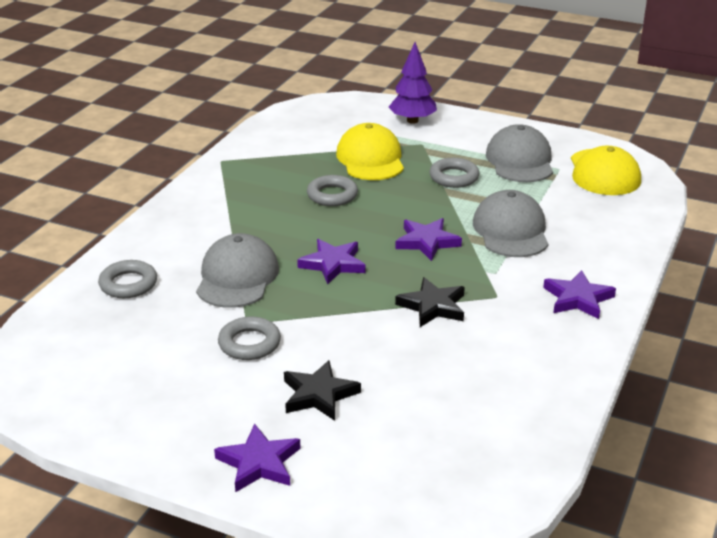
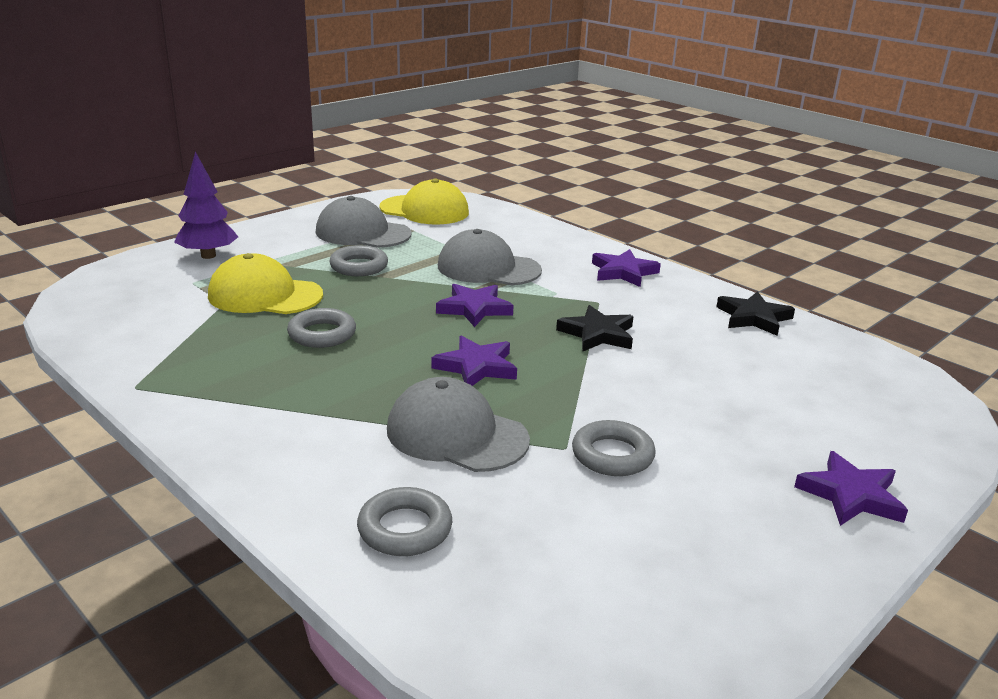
camera: 70 degrees left, 5 degrees down
(319, 394) = (732, 430): black star -> black star (753, 318)

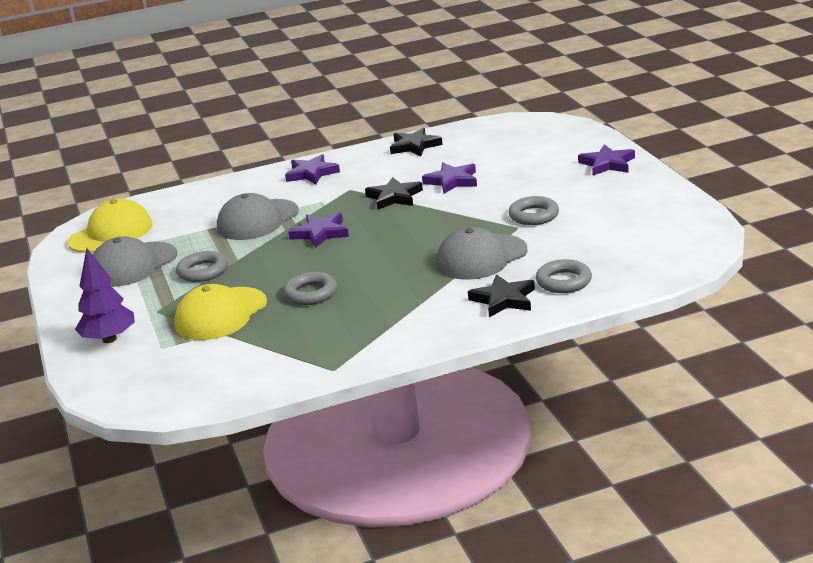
camera: 60 degrees left, 0 degrees up
(332, 480) = (504, 300): none -> black star
(476, 367) = (405, 242): purple star -> purple star (452, 181)

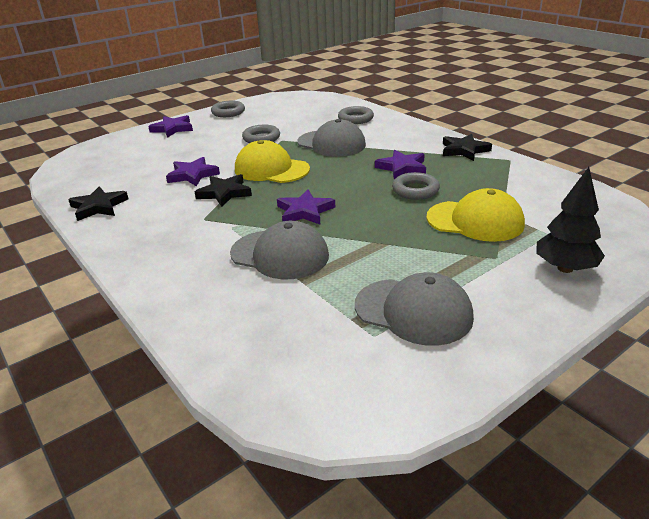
camera: 110 degrees left, 5 degrees up
(109, 339) = (565, 268): purple tree -> black tree
(111, 233) = (335, 370): yellow cap -> yellow cap (271, 169)
(202, 271) = (405, 255): grey ring -> grey ring (228, 112)
(311, 173) = (154, 251): purple star -> purple star (402, 168)
(504, 300) = (387, 129): black star -> black star (464, 150)

